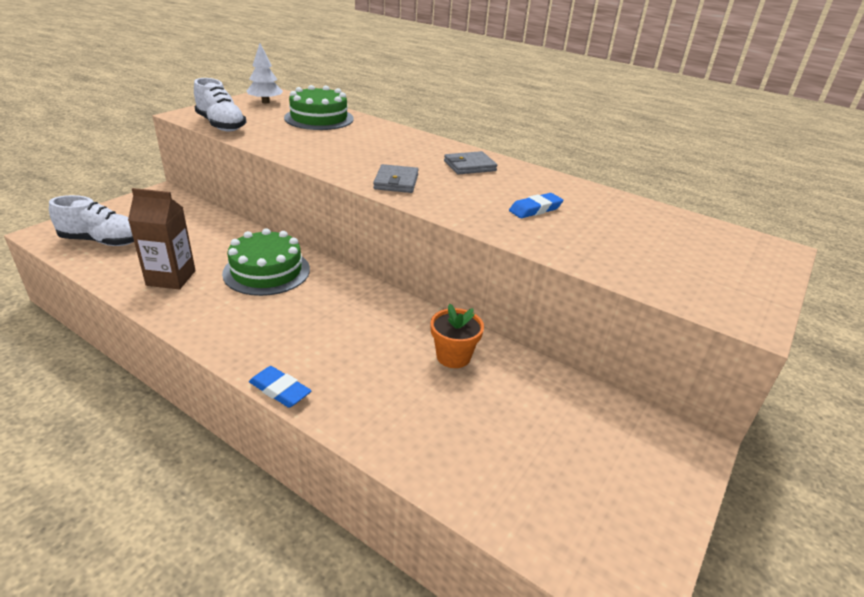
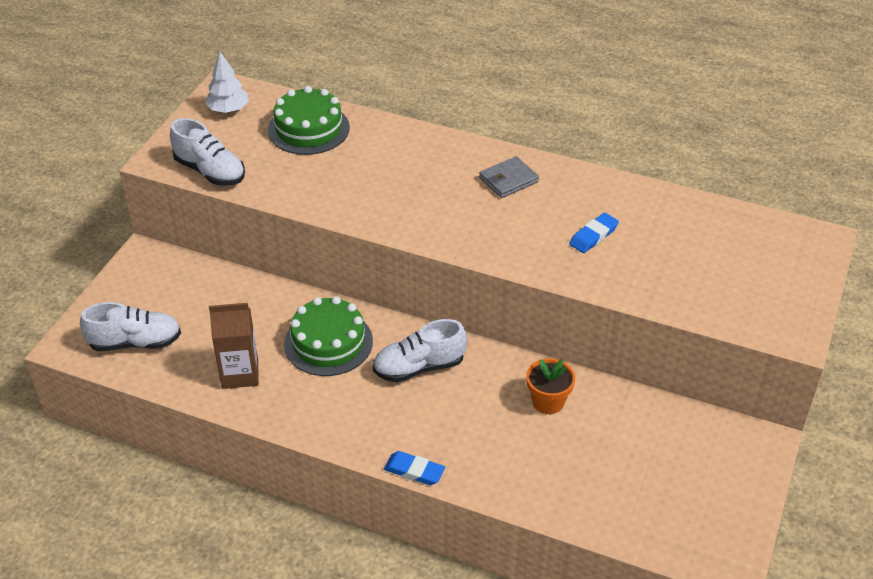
camera: 10 degrees left, 10 degrees up
(338, 304) = (419, 367): none -> white shoe
(396, 182) = (445, 226): grey wallet -> none

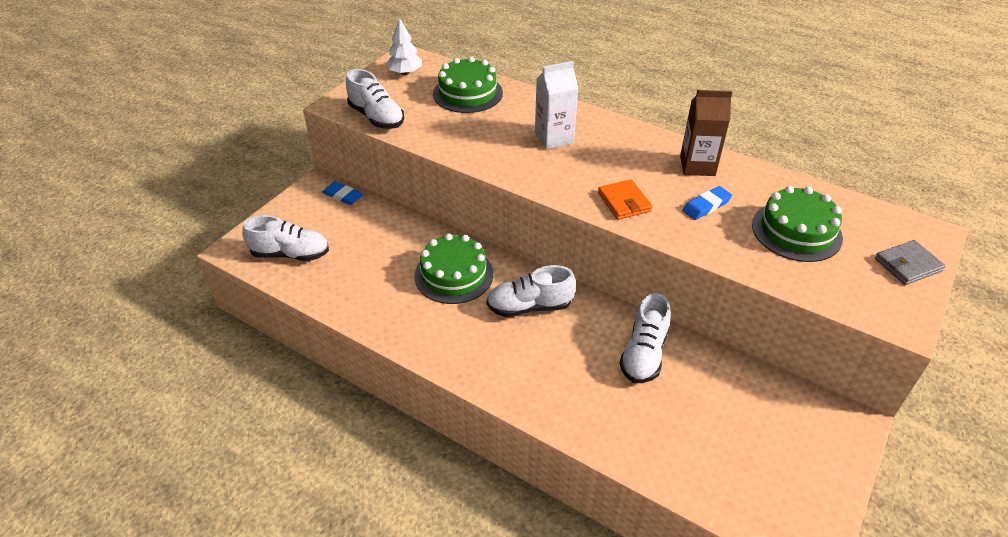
camera: 10 degrees right, 0 degrees up
(240, 374) = (371, 292): brown carton -> brown carton (697, 166)
(414, 471) = (507, 402): blue eraser -> blue eraser (343, 196)
(418, 175) = (554, 138): none -> white carton
(507, 242) = (624, 202): none -> orange wallet
(508, 180) = (634, 150): grey wallet -> grey wallet (907, 265)
(548, 401) = (643, 354): orange flower pot -> white shoe
(688, 253) = (796, 231): none -> green cake

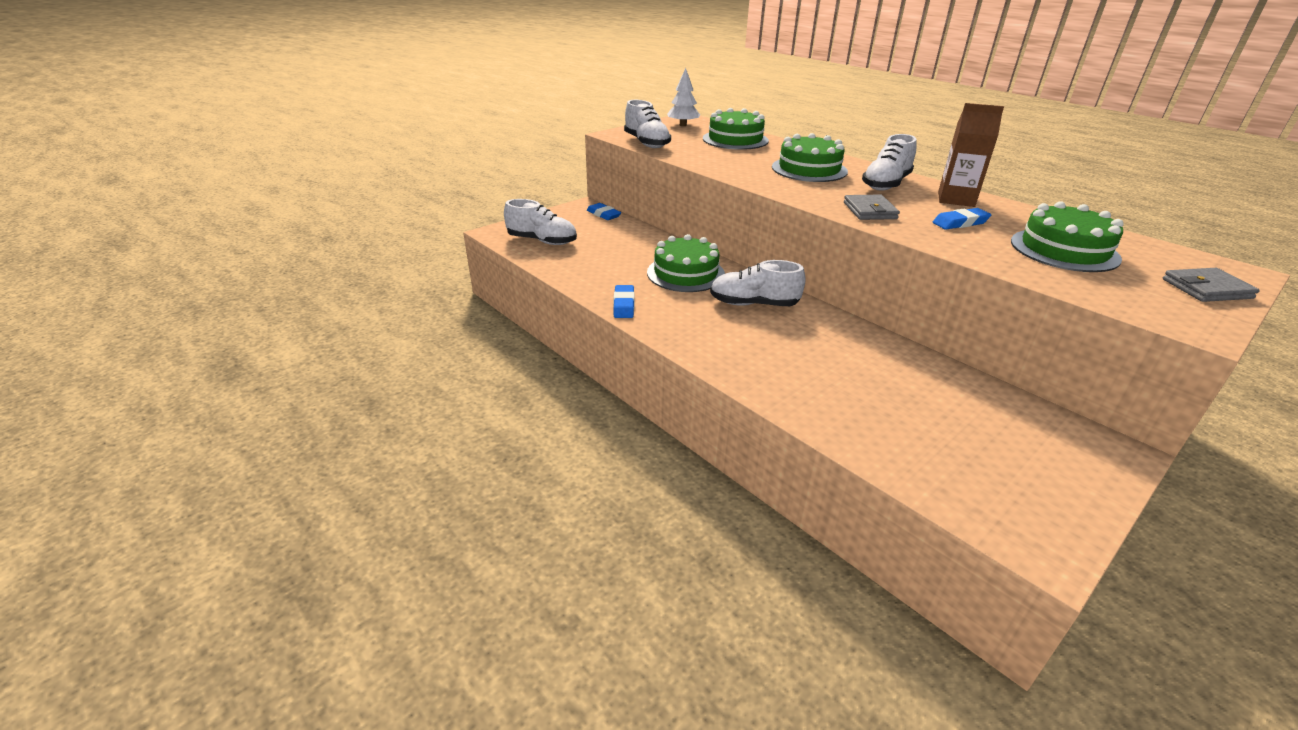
camera: 15 degrees right, 10 degrees down
(406, 336) = (624, 305): none -> blue eraser
(554, 138) = (809, 169): white carton -> green cake
(624, 202) = (869, 211): orange wallet -> grey wallet
(643, 354) = (867, 354): white shoe -> white shoe (886, 184)

